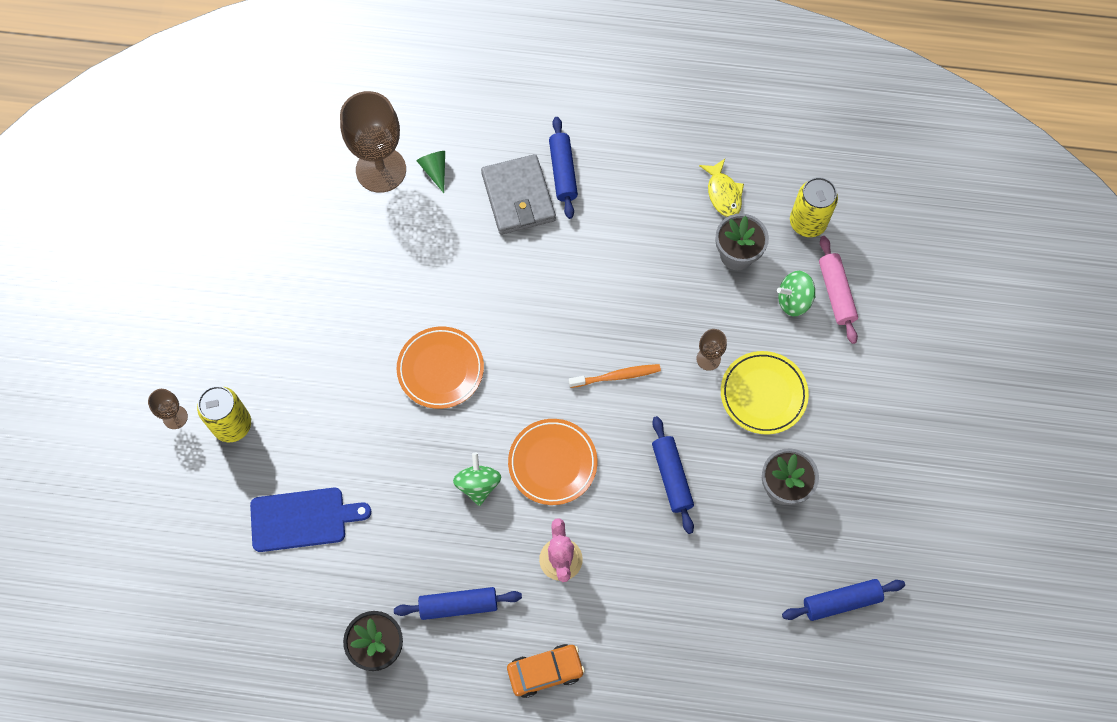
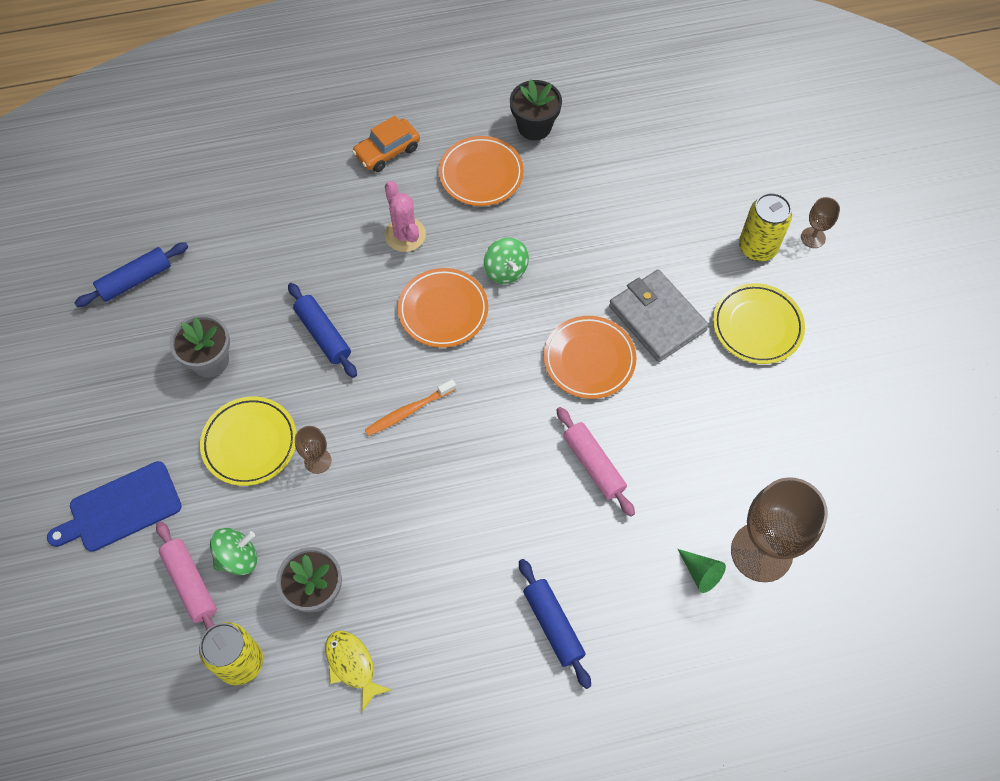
camera: 160 degrees right, 5 degrees down
(278, 349) = (757, 326): none -> yellow plate
(303, 519) = (649, 195): blue cutting board -> blue cutting board (121, 508)
(458, 605) = (481, 174): blue rolling pin -> orange plate
(479, 278) = (593, 465): none -> pink rolling pin
(518, 197) = (591, 574): grey wallet -> grey wallet (657, 318)

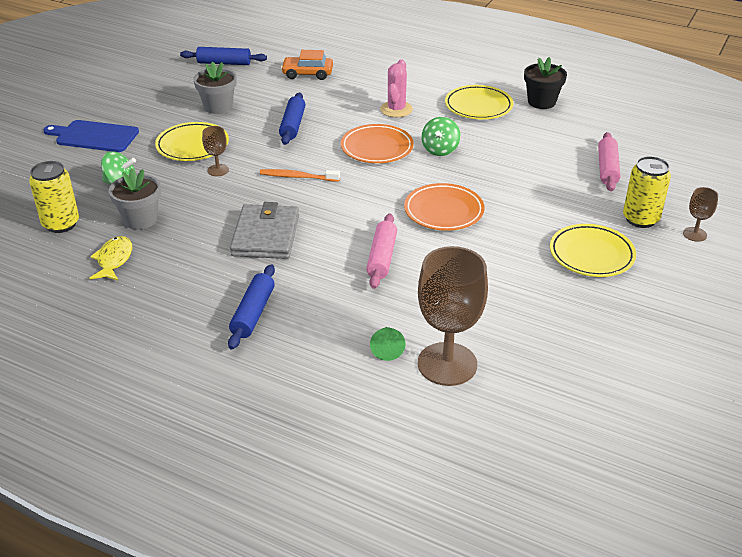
camera: 40 degrees right, 25 degrees down
(190, 583) = (84, 181): pink rolling pin -> pink rolling pin (607, 168)
(387, 151) = (431, 75): orange car -> orange car (307, 74)
(481, 174) = (478, 106): orange plate -> yellow plate
(657, 318) = (518, 216): grey wallet -> grey wallet (266, 235)

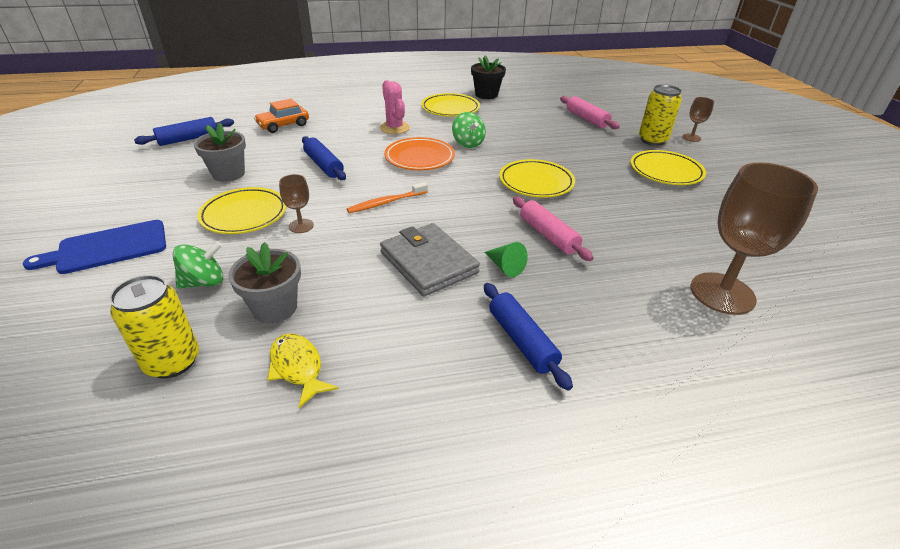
camera: 40 degrees left, 0 degrees up
(387, 348) = (667, 306): green cone -> green cone (505, 267)
(443, 211) = (536, 182): orange plate -> yellow plate

